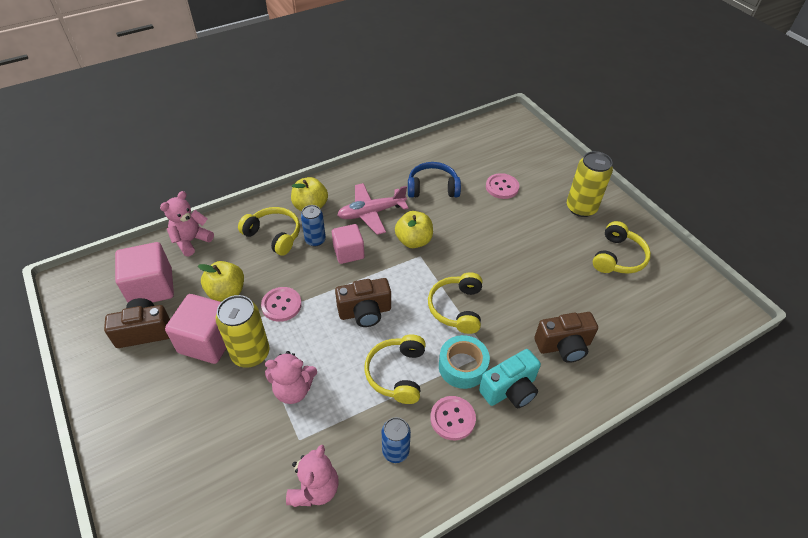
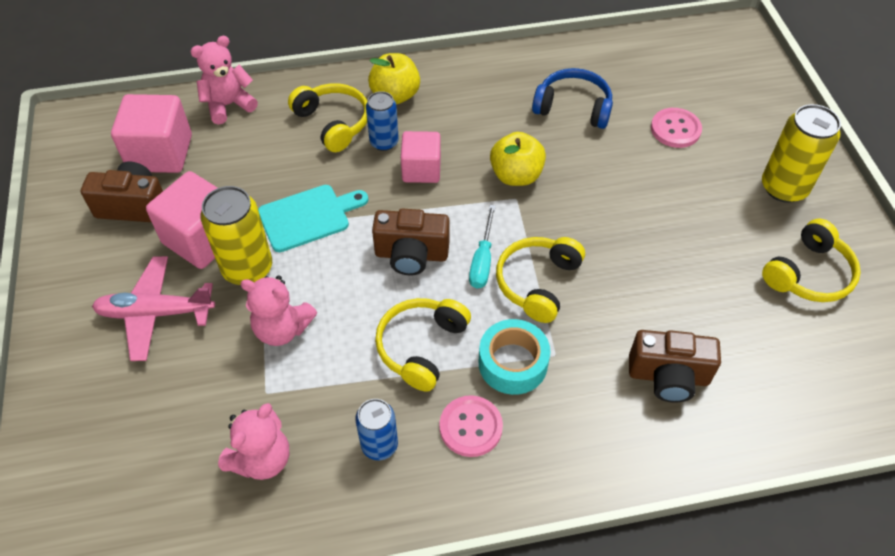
camera: 20 degrees right, 5 degrees up
(227, 292) = (247, 182): yellow apple -> none
(281, 305) = (308, 217): pink button -> turquoise cutting board
(371, 213) = (473, 123): pink plane -> pink plane (156, 313)
(414, 303) = (482, 260): none -> turquoise screwdriver
(510, 390) = (565, 413): turquoise camera -> none

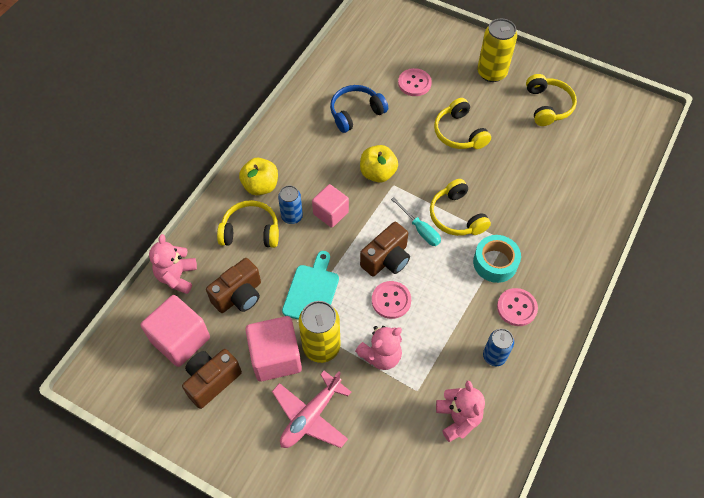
camera: 50 degrees left, 5 degrees up
(362, 293) = (391, 300): none -> pink button
(421, 347) = (450, 296): yellow headphones -> yellow headphones (459, 133)
(668, 376) = (556, 205): brown camera -> brown camera (239, 295)

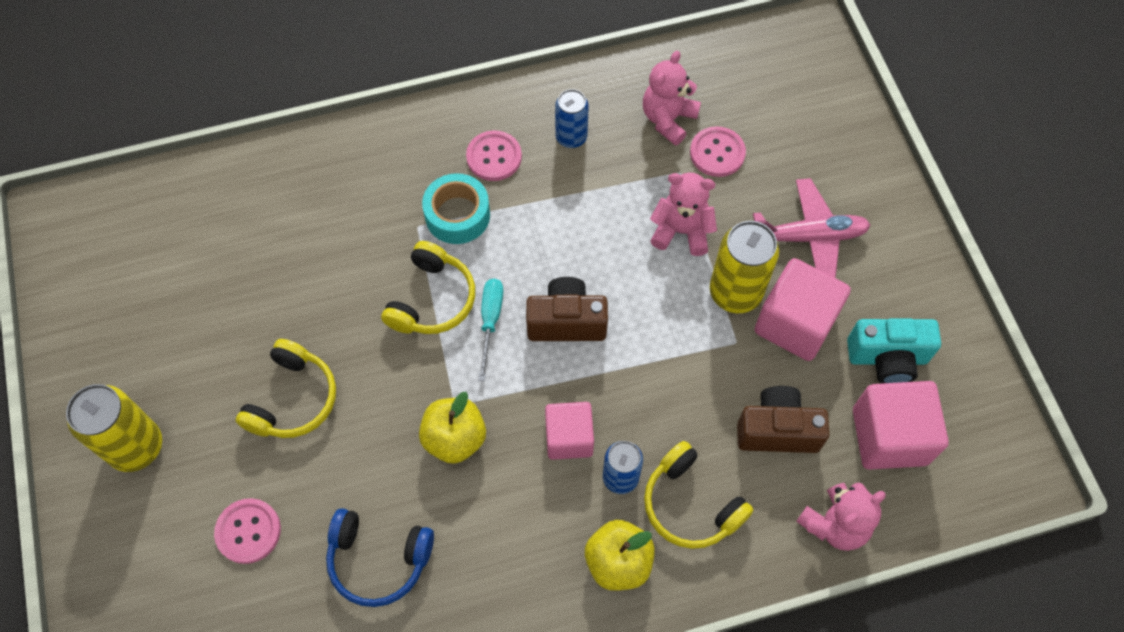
camera: 135 degrees left, 5 degrees up
(212, 381) = (887, 358): brown camera -> turquoise camera
(312, 291) = (687, 360): turquoise cutting board -> none
(391, 300) = (611, 274): pink button -> pink button (717, 153)
(548, 106) = (145, 332): yellow headphones -> none

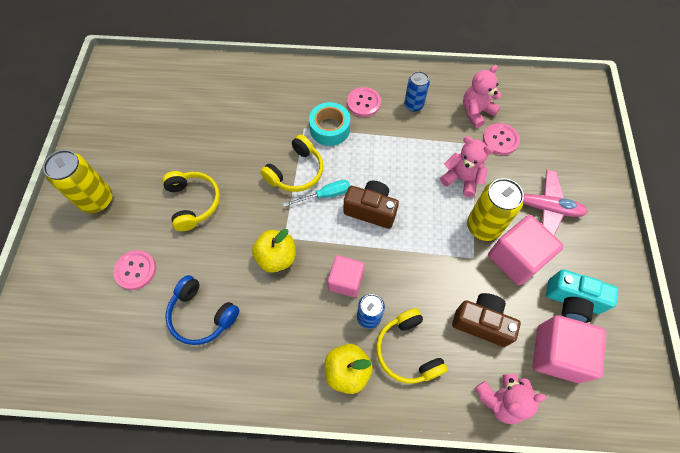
camera: 20 degrees right, 0 degrees up
(293, 399) = (193, 202): yellow headphones -> yellow headphones turned 60 degrees counterclockwise
(490, 321) = (325, 195): turquoise screwdriver -> turquoise screwdriver turned 45 degrees clockwise

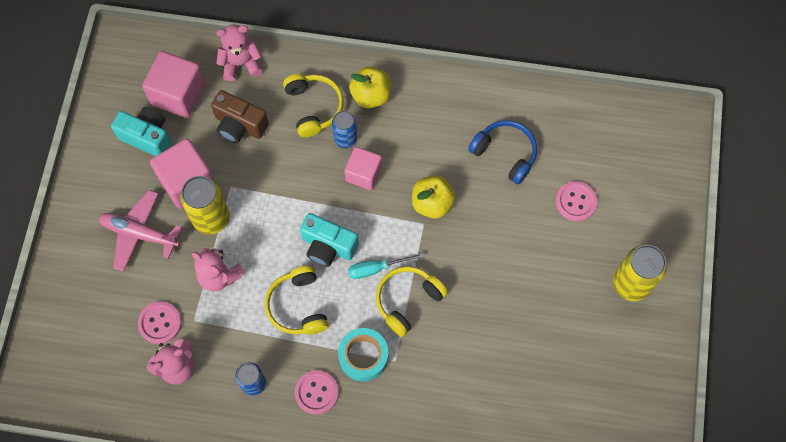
camera: 175 degrees left, 5 degrees up
(193, 202) = (523, 272): yellow headphones -> yellow headphones (298, 306)
(371, 210) = (328, 246): brown camera -> turquoise camera

